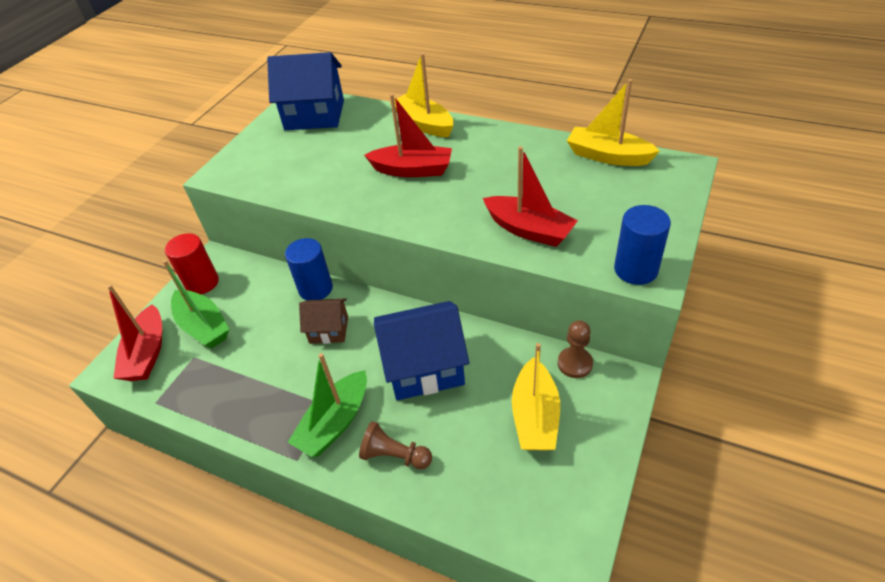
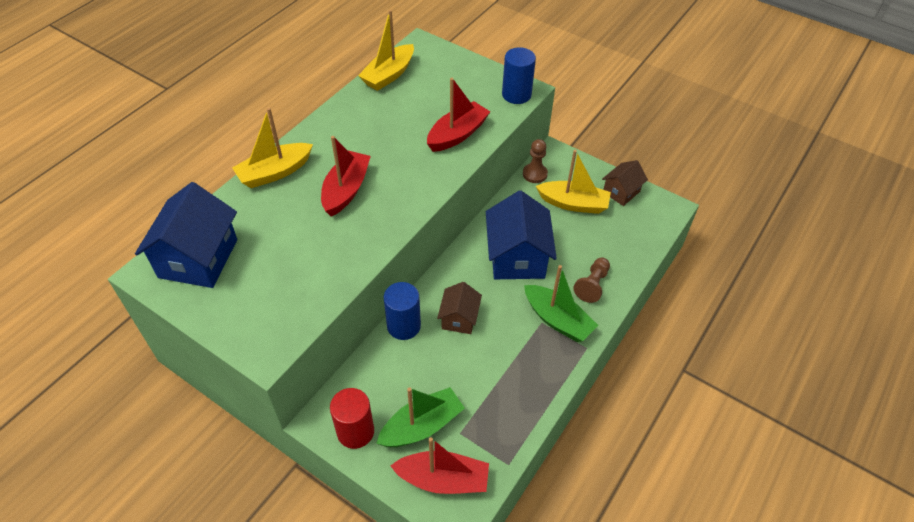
camera: 85 degrees left, 5 degrees up
(582, 477) = (621, 192): none -> brown house

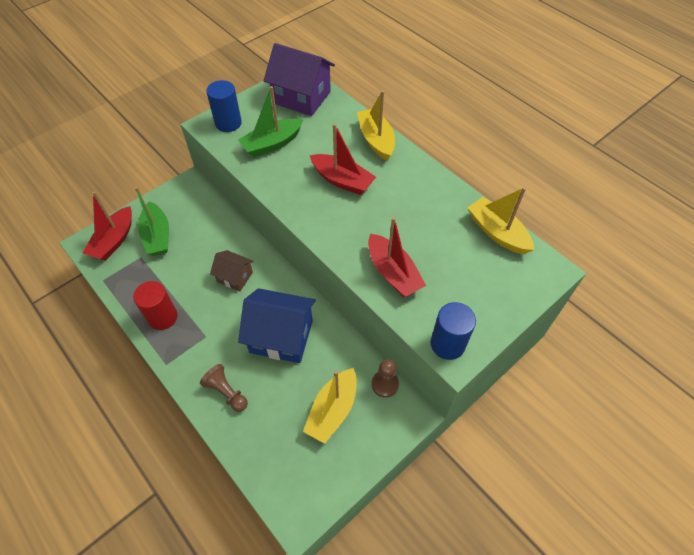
camera: 105 degrees right, 5 degrees up
(198, 258) = (301, 97): blue house -> purple house
(355, 431) = (172, 200): red cylinder -> red cylinder (163, 317)
(403, 326) = (243, 239): blue cylinder -> blue cylinder (228, 123)
(557, 320) = (202, 349): green boat -> green boat (272, 144)
(621, 192) = (336, 470): brown house -> none

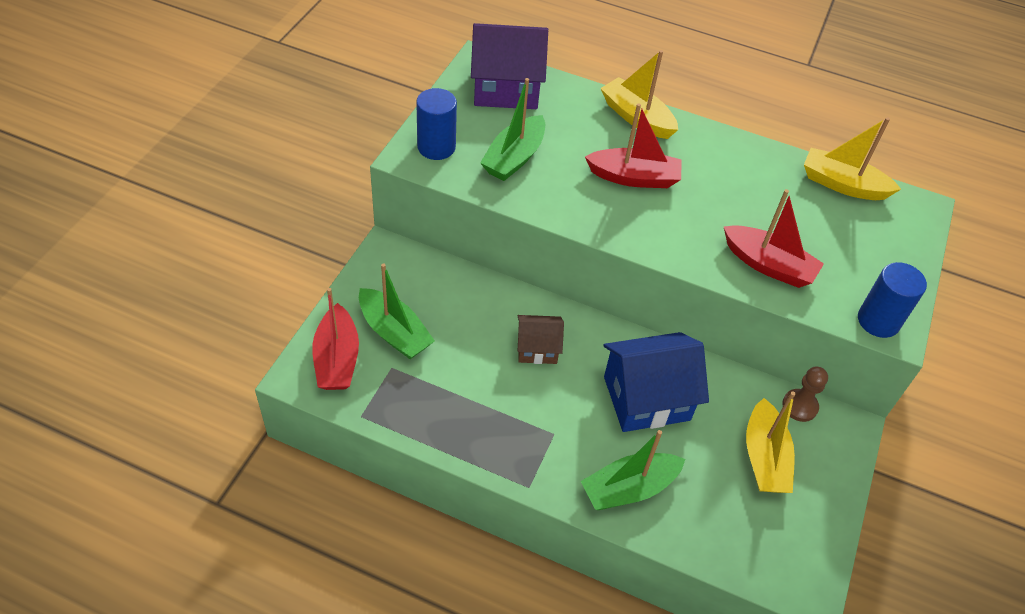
camera: 30 degrees left, 5 degrees down
(163, 317) = (481, 432): red cylinder -> none
(226, 392) = (629, 488): brown pawn -> green boat

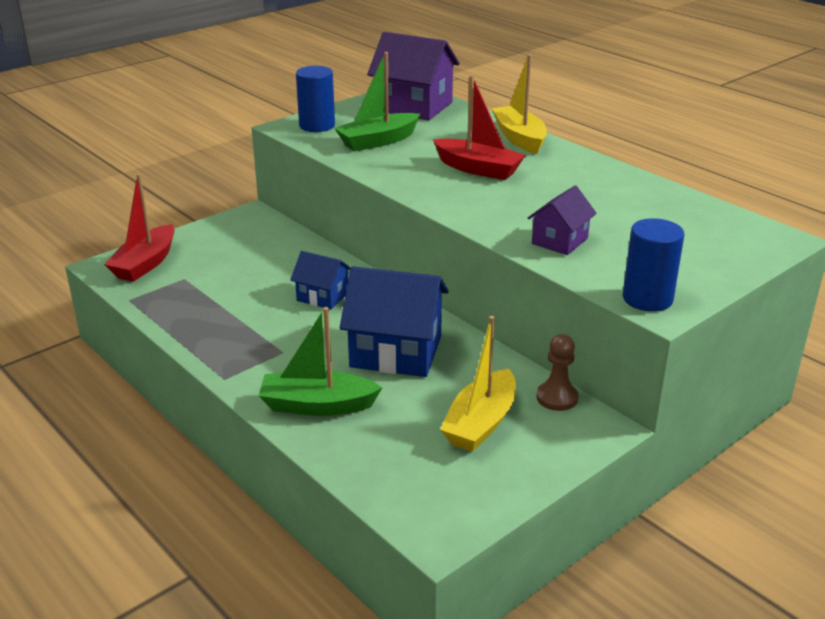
camera: 30 degrees right, 20 degrees down
(394, 332) = (208, 259): green boat -> none
(537, 348) = (323, 296): brown house -> blue house
(768, 265) = (559, 241): red boat -> purple house
(842, 184) = (699, 209): yellow boat -> none

